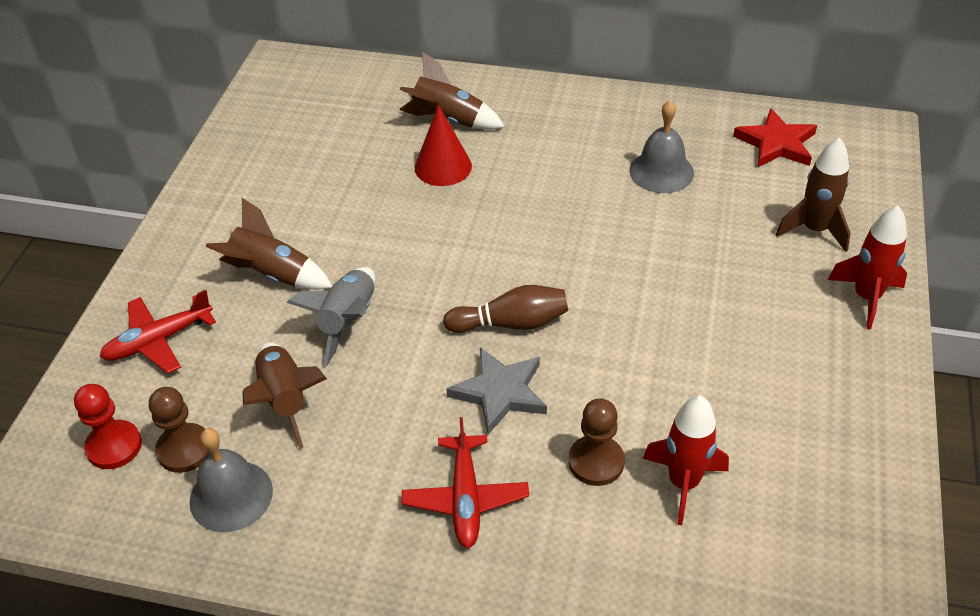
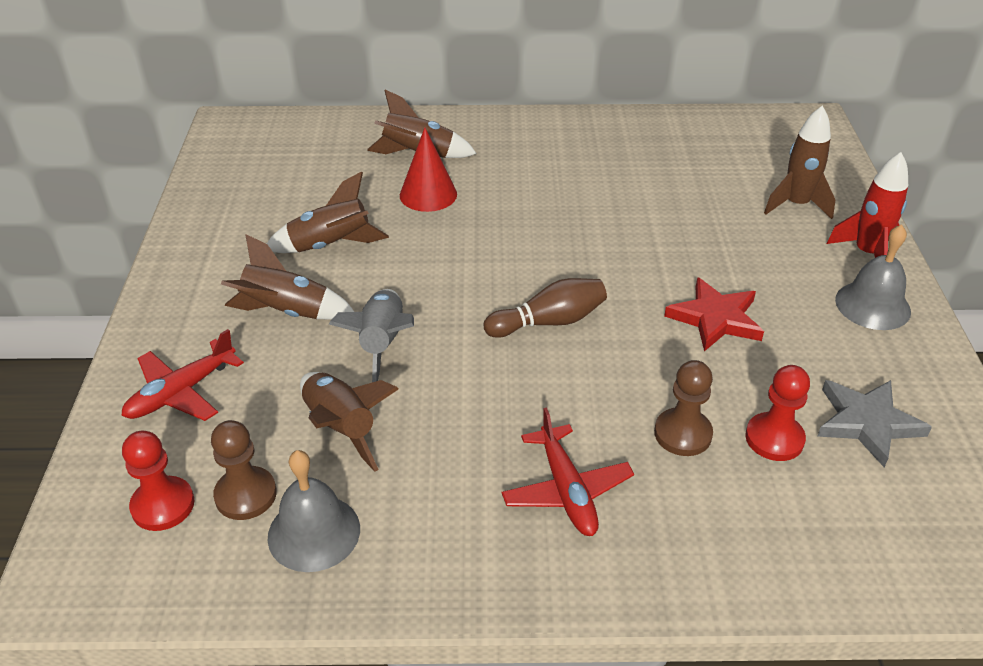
camera: 15 degrees left, 5 degrees down
(333, 210) = (330, 245): none -> brown rocket
(500, 392) = (562, 386): grey star -> grey star (867, 423)
(661, 171) = (638, 174): grey bell -> grey bell (872, 305)
(683, 483) = (774, 438): red rocket -> red pawn
(776, 143) = (732, 140): red star -> red star (715, 318)

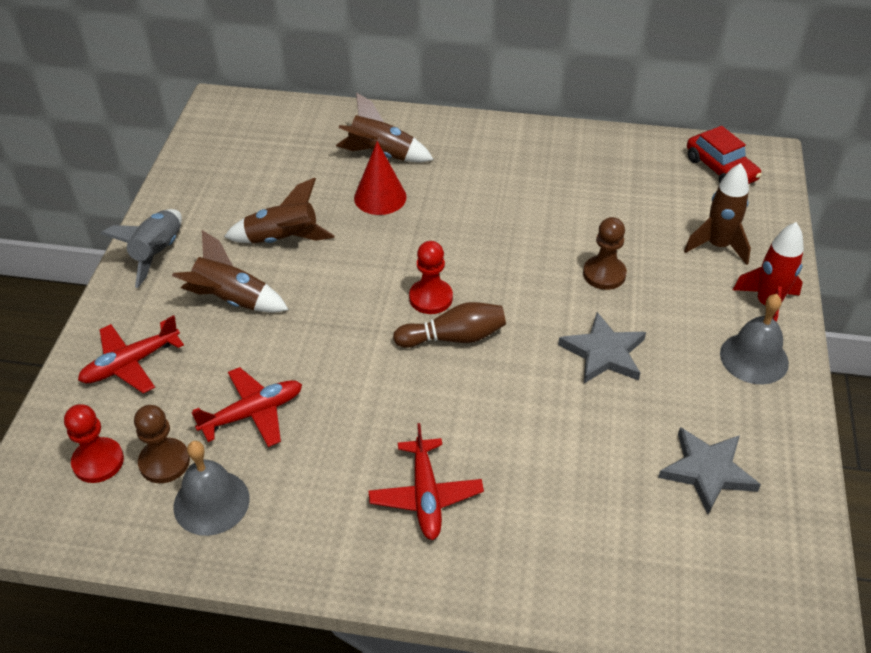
camera: 10 degrees right, 5 degrees up
(341, 427) = (253, 413): brown rocket -> red plane
(382, 344) = (305, 340): grey rocket -> grey rocket (158, 253)
(683, 434) = (540, 459): brown pawn -> brown pawn (604, 274)
(715, 318) = (604, 353): red star -> grey star
(773, 136) = (721, 169): none -> red car
(774, 438) = (619, 474): red pawn -> red pawn (431, 298)

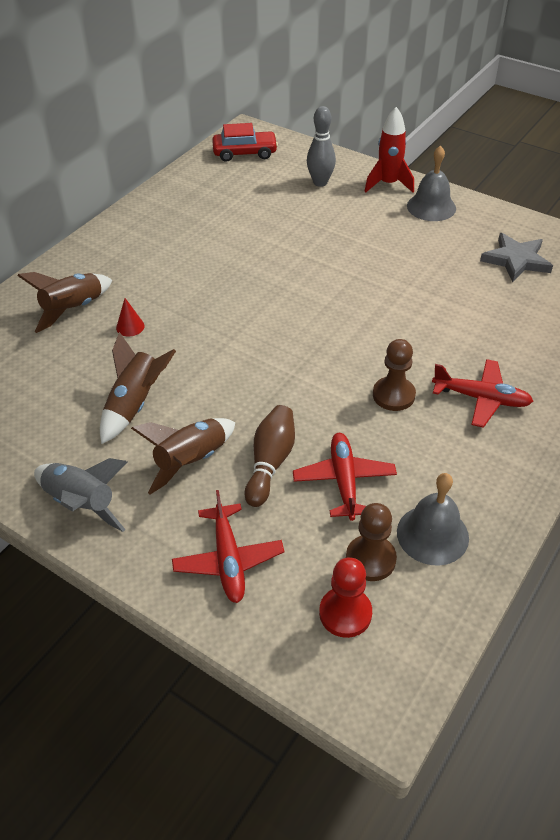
camera: 65 degrees left, 0 degrees up
(380, 197) = (130, 327): red cone -> red cone, size x0.55
(431, 298) = (276, 334): red pawn -> none
(454, 337) = (329, 334): brown bowling pin -> brown bowling pin (270, 462)
(604, 274) = (312, 239): brown pawn -> brown pawn (393, 395)
(604, 353) = (389, 266): grey star -> none
(718, 246) = (320, 182): brown rocket -> grey bowling pin

